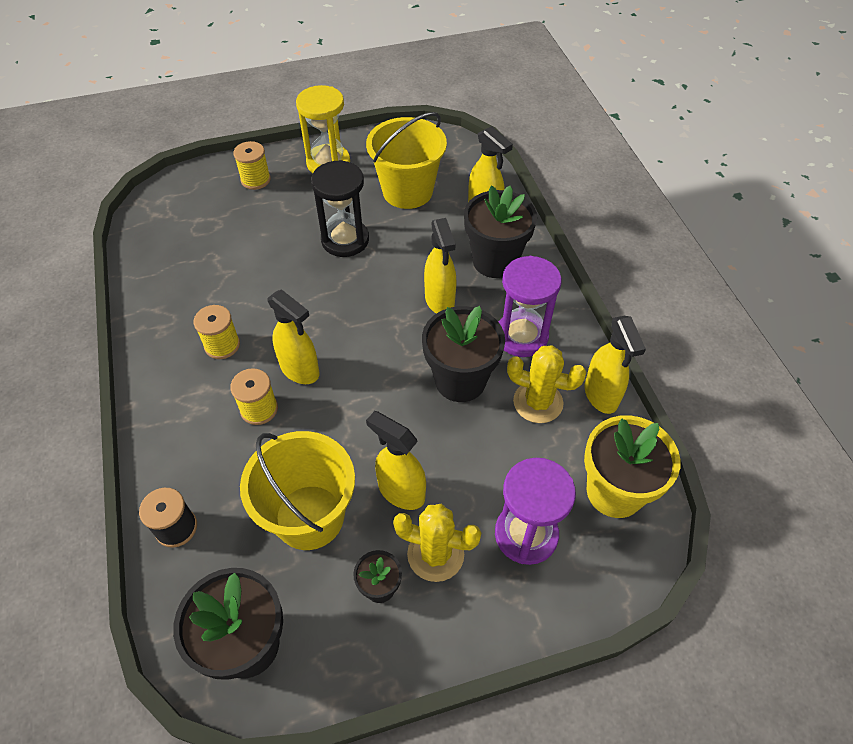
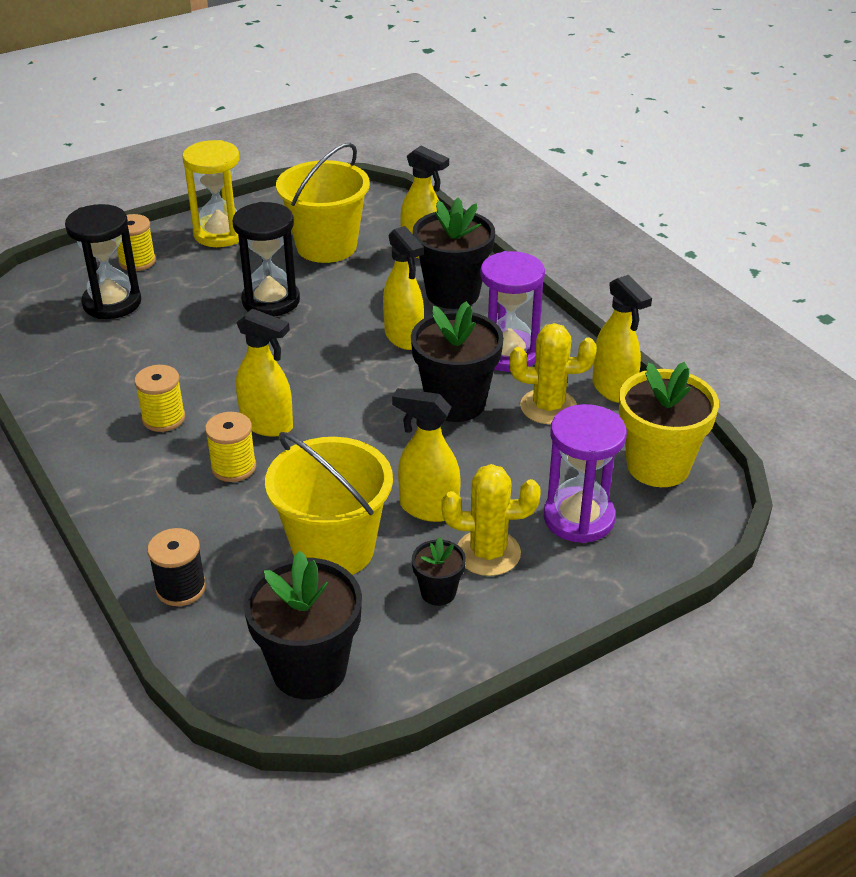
camera: 15 degrees left, 15 degrees down
(223, 218) = (112, 303): none -> black hourglass

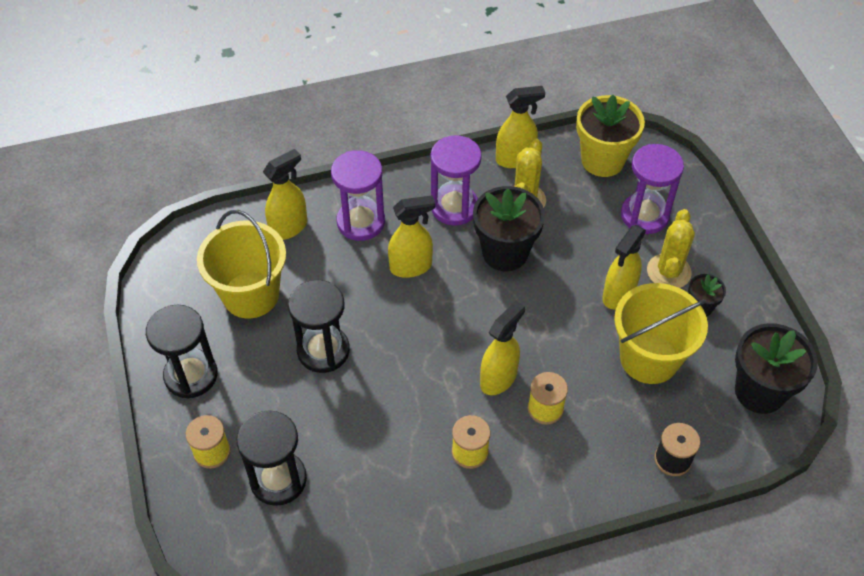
camera: 75 degrees left, 15 degrees up
(220, 233) = (191, 375): yellow hourglass -> black hourglass
(452, 294) = (361, 222): black flower pot -> purple hourglass

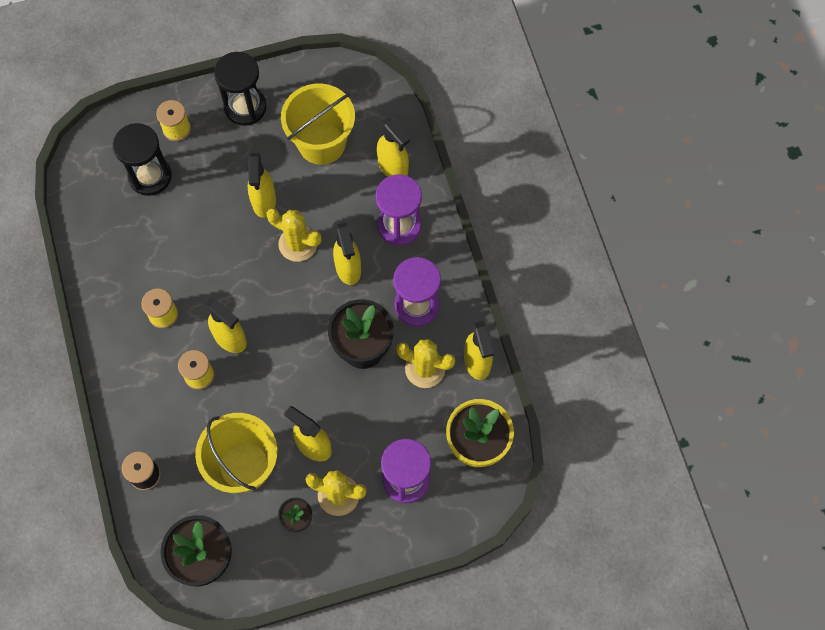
camera: 90 degrees right, 15 degrees up
(323, 350) = (264, 202): black hourglass -> yellow spray bottle
(379, 315) = (298, 244): none -> yellow cactus

